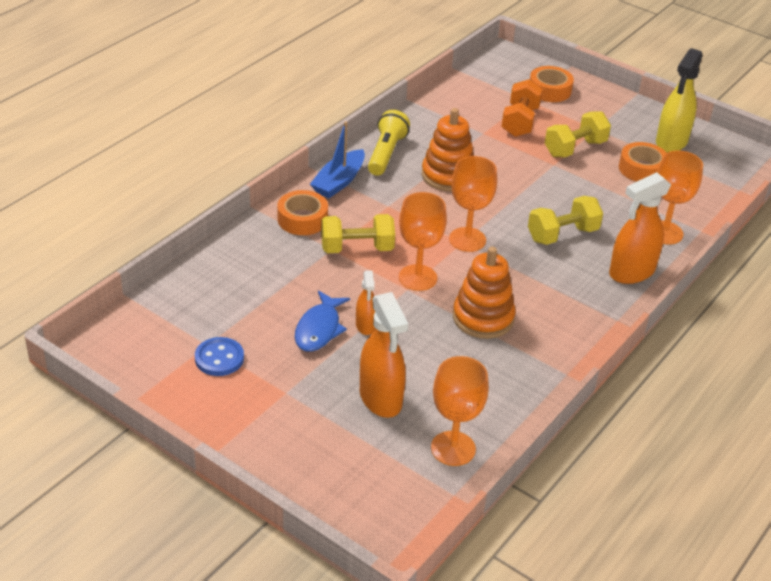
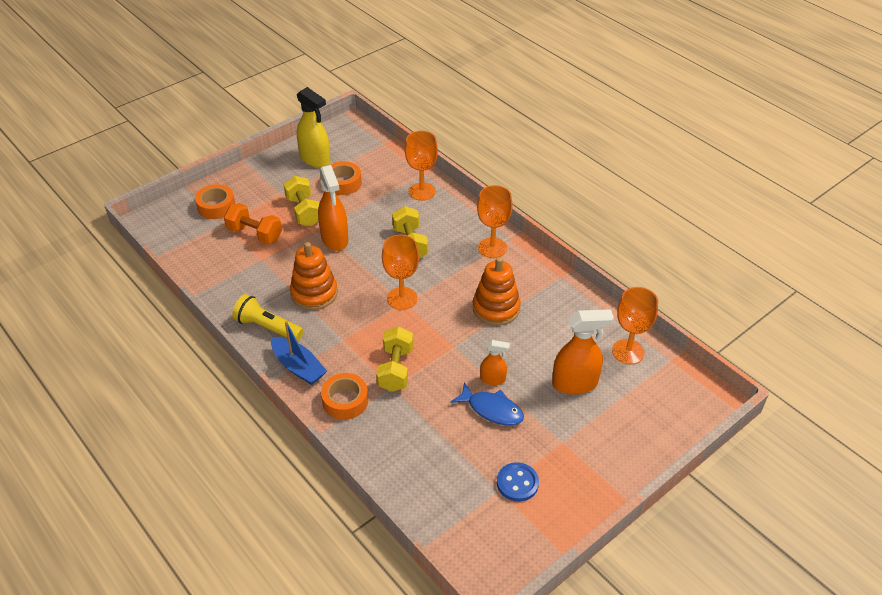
camera: 75 degrees left, 5 degrees up
(418, 278) = (442, 337): orange goblet -> orange goblet (492, 248)
(631, 272) = (461, 219): orange spray bottle -> orange spray bottle (335, 239)

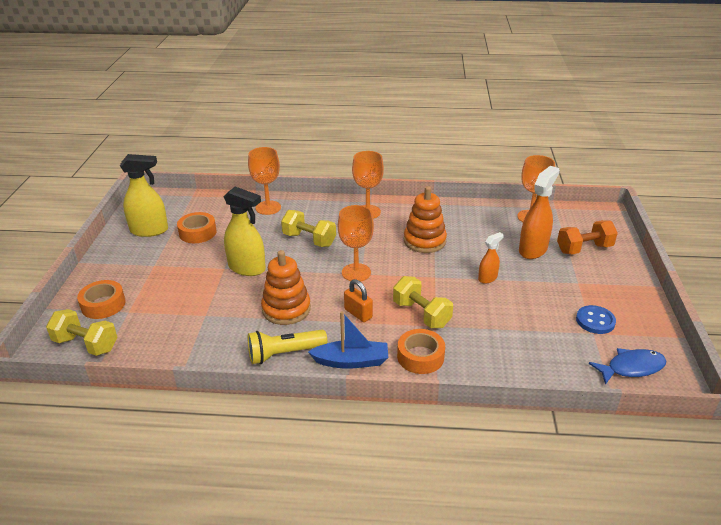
camera: 45 degrees left, 10 degrees down
(255, 234) = (172, 302): orange dumbbell -> orange dumbbell (584, 249)
(304, 211) = (193, 265): yellow dumbbell -> yellow dumbbell (86, 344)
(335, 239) = (247, 268): orange spray bottle -> yellow spray bottle
(354, 334) = (358, 313): none -> orange padlock
(492, 409) = (515, 294): blue fish -> blue fish (631, 368)

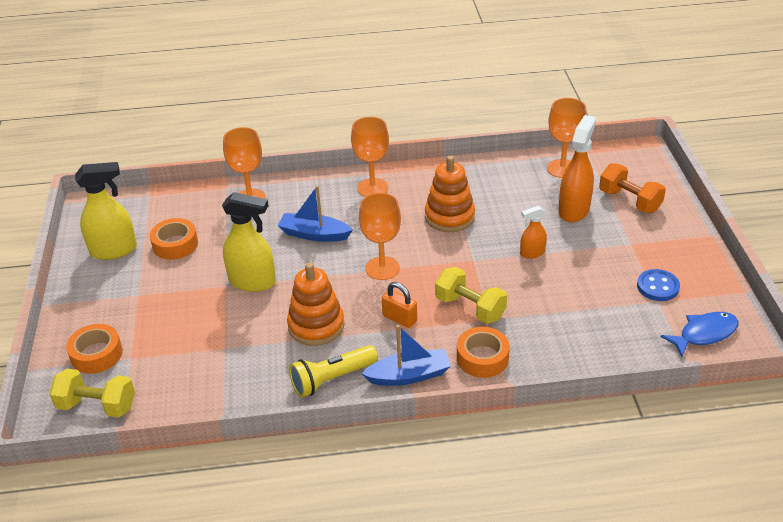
camera: 10 degrees left, 5 degrees up
(309, 240) = (314, 234): yellow dumbbell -> blue boat
(487, 278) = (532, 253): orange spray bottle -> orange spray bottle turned 150 degrees counterclockwise
(584, 249) = (629, 201): orange dumbbell -> orange dumbbell turned 75 degrees clockwise

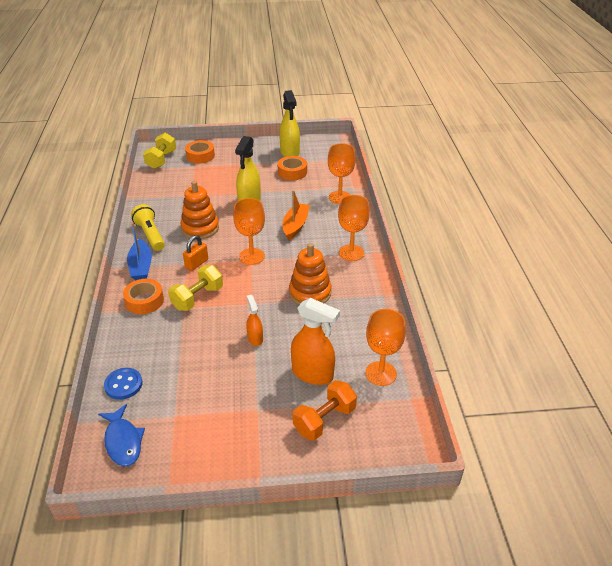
camera: 90 degrees right, 0 degrees up
(314, 234) = (295, 225): blue boat -> orange boat
(657, 287) = (193, 419): blue button -> blue button (123, 385)

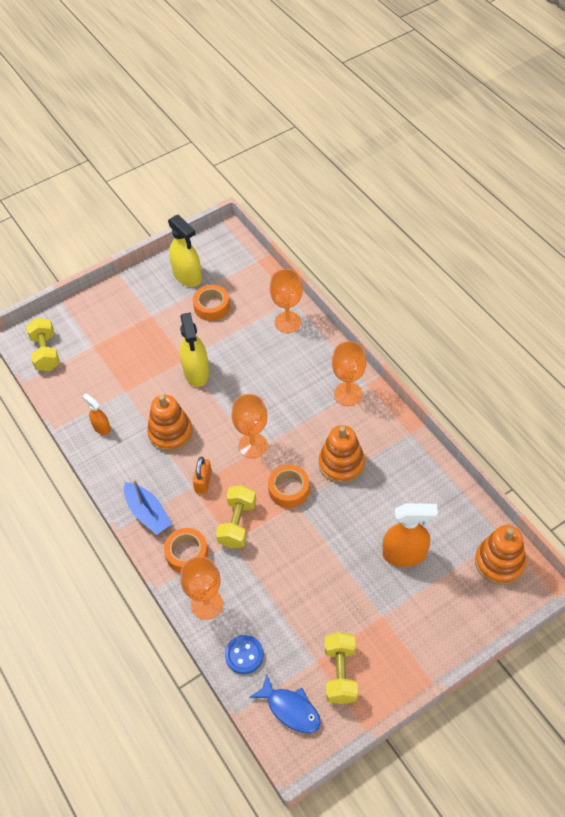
camera: 25 degrees left, 15 degrees up
(150, 235) = (123, 468): yellow flashlight -> none
(186, 435) = (340, 673): none -> yellow dumbbell
(200, 156) = (88, 326): orange tape -> orange tape (289, 489)
(255, 338) = (327, 542): orange spray bottle -> orange spray bottle (101, 427)
(295, 225) = (268, 383): orange boat -> none
(324, 420) = (445, 596): orange dumbbell -> none
(380, 373) = (462, 523): orange goblet -> orange goblet (207, 604)
(394, 417) = (499, 562): none -> orange stacking toy

